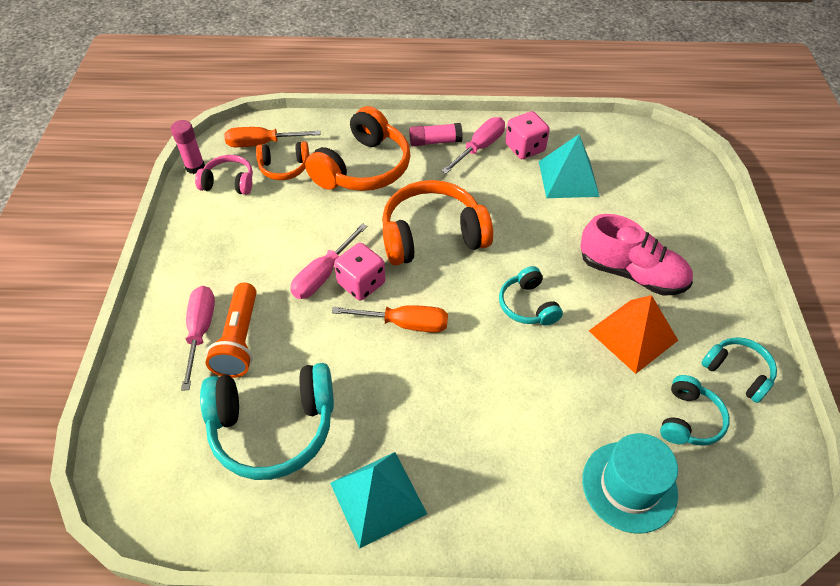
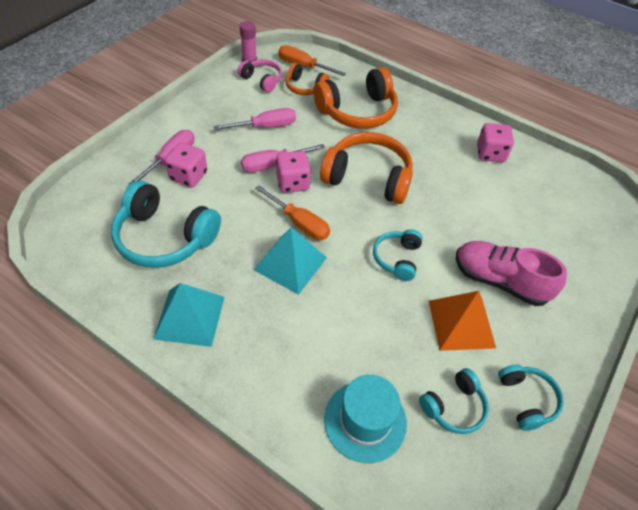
camera: 30 degrees right, 0 degrees up
(239, 340) = (188, 176): orange flashlight -> pink dice
(435, 141) = (424, 118): pink glue stick -> none
(480, 147) = (455, 137): pink screwdriver -> pink screwdriver (266, 126)
(568, 178) = (507, 190): turquoise pyramid -> turquoise pyramid (290, 263)
(631, 273) = (499, 281): pink shoe -> pink shoe turned 150 degrees clockwise

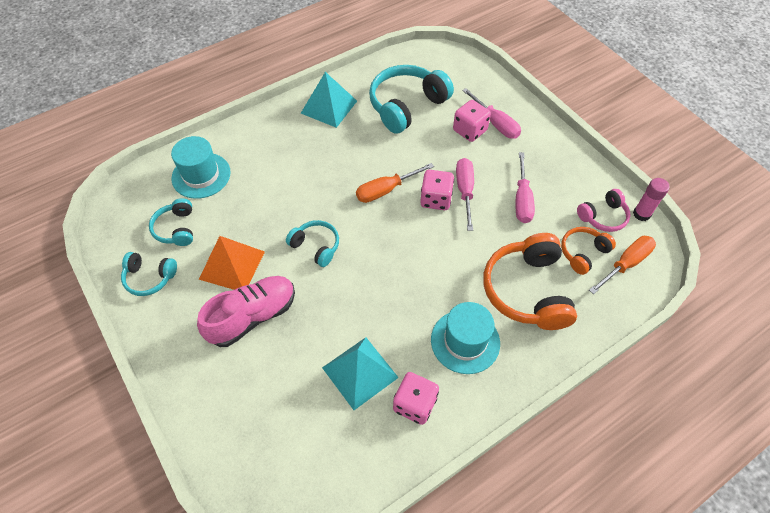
camera: 115 degrees right, 5 degrees up
(290, 263) = (347, 172): turquoise pyramid -> turquoise pyramid (360, 372)
(368, 177) = (421, 261): orange headphones -> none
(423, 137) = (465, 341): none -> turquoise hat

